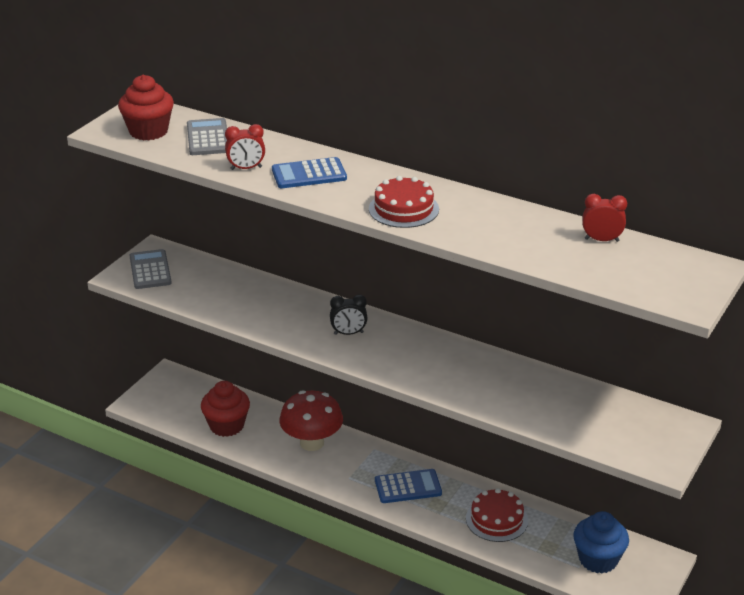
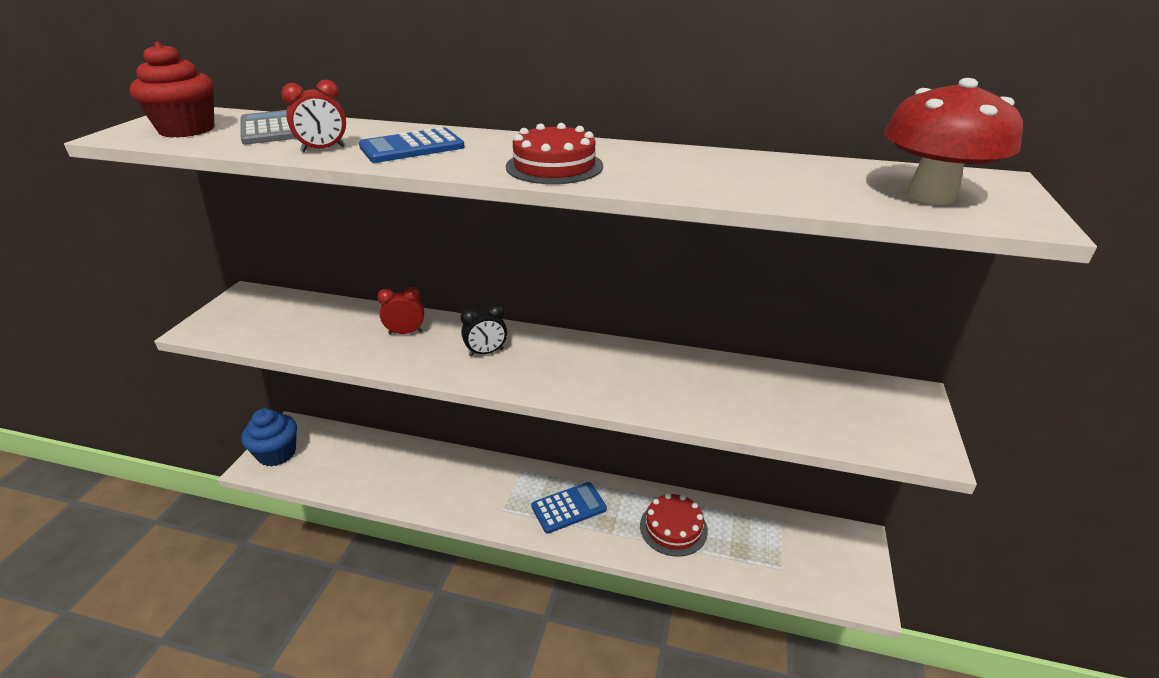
camera: 15 degrees left, 0 degrees up
(150, 270) = (236, 317): grey calculator -> none
(226, 426) = (358, 473): red cupcake -> none
(312, 443) = (454, 476): red mushroom -> red mushroom (931, 195)
(598, 559) = (796, 554): blue cupcake -> blue cupcake (277, 453)
(601, 240) = (832, 169): red clock -> red clock (405, 332)

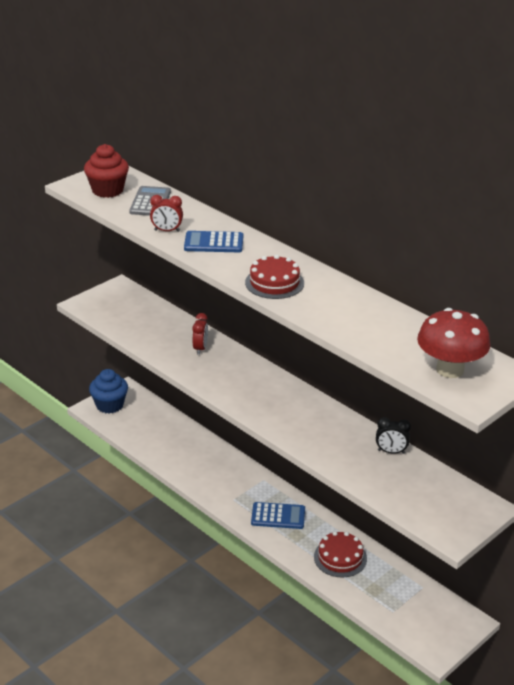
camera: 30 degrees right, 0 degrees up
(405, 332) = (200, 348): red clock -> red clock turned 75 degrees clockwise
(486, 352) = (239, 379): black clock -> black clock (391, 452)

